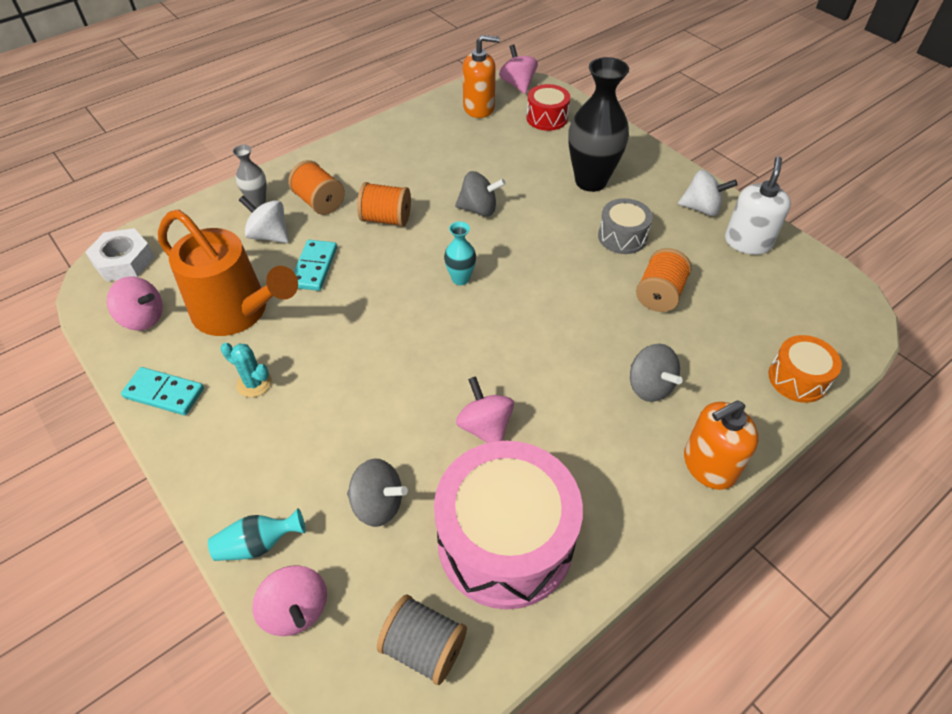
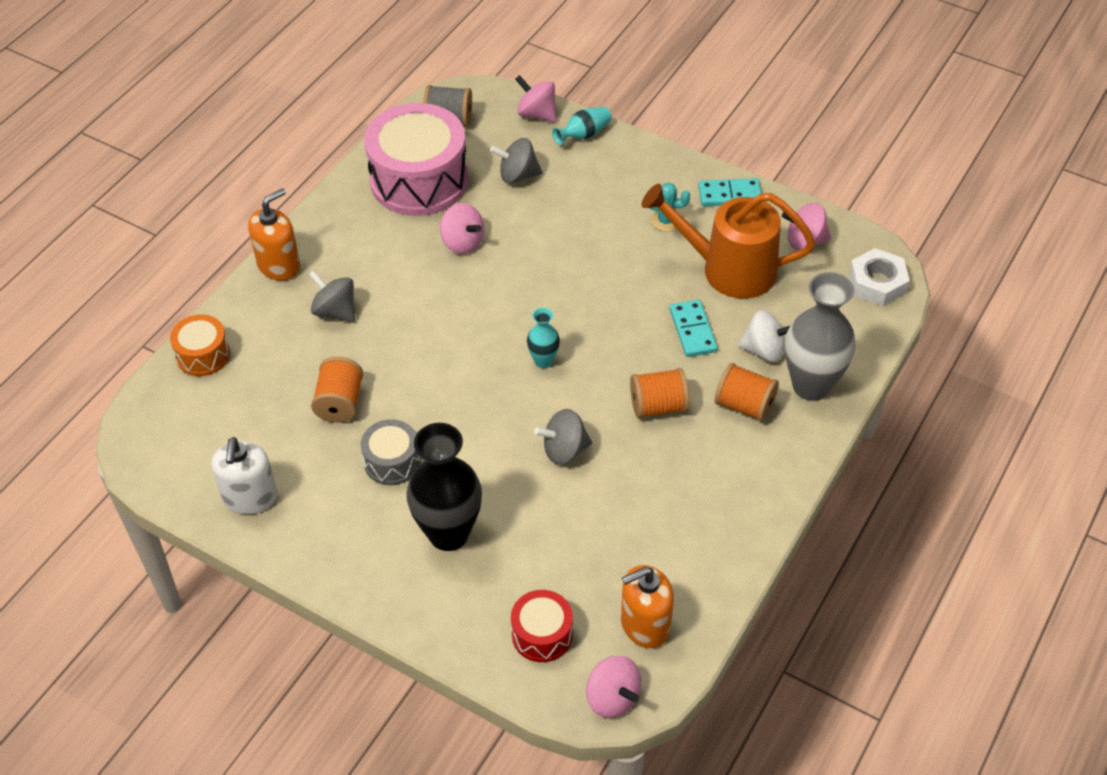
camera: 160 degrees right, 0 degrees up
(257, 201) = (811, 386): grey vase -> grey vase, size x2.05
(701, 208) = (306, 532): white spinning top -> none

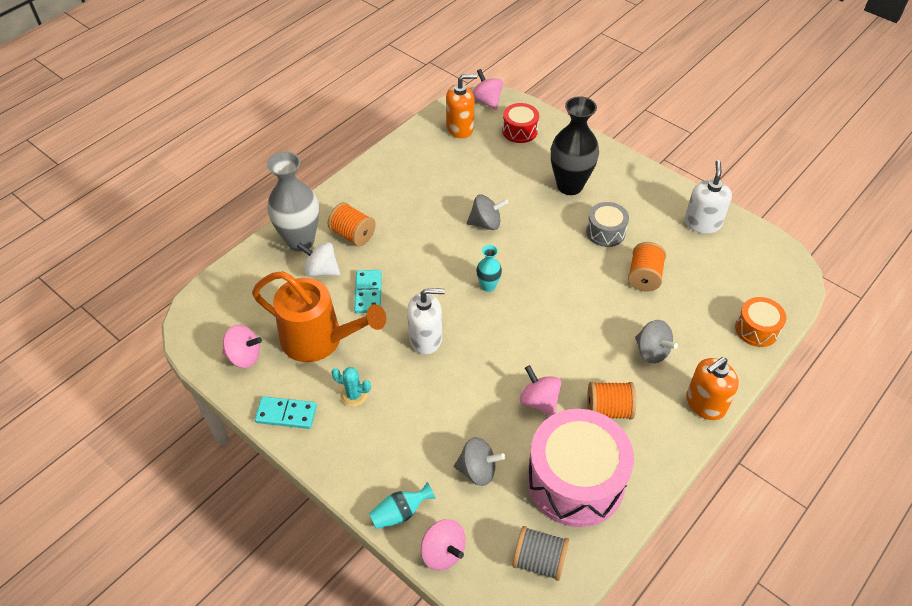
camera: 170 degrees left, 0 degrees up
(605, 288) = (426, 338): none -> white soap dispenser
(658, 406) = (413, 242): orange spool -> orange spool (608, 410)
(877, 283) = (208, 310): white nut -> none

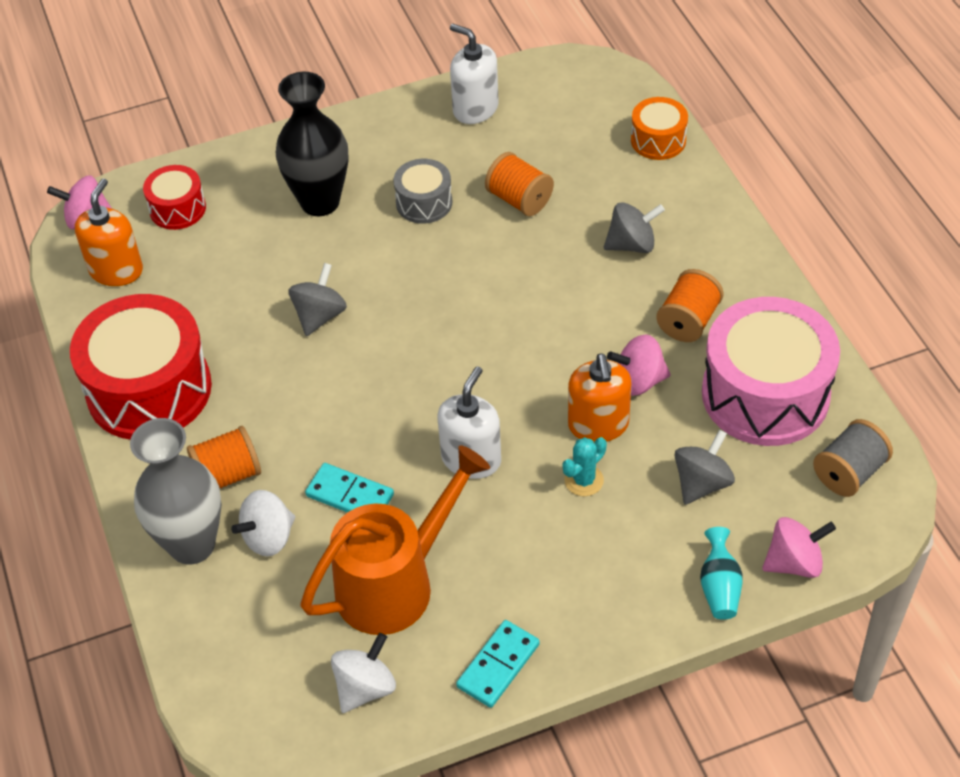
camera: 60 degrees left, 0 degrees up
(244, 356) = (365, 687): pink spinning top -> white spinning top
(354, 395) = (514, 574): turquoise cactus -> turquoise cactus (584, 480)
(390, 177) = (149, 389): none -> red drum
(488, 286) = (429, 358): turquoise vase -> none
(705, 404) = (729, 232): orange soap dispenser -> orange soap dispenser (598, 425)

